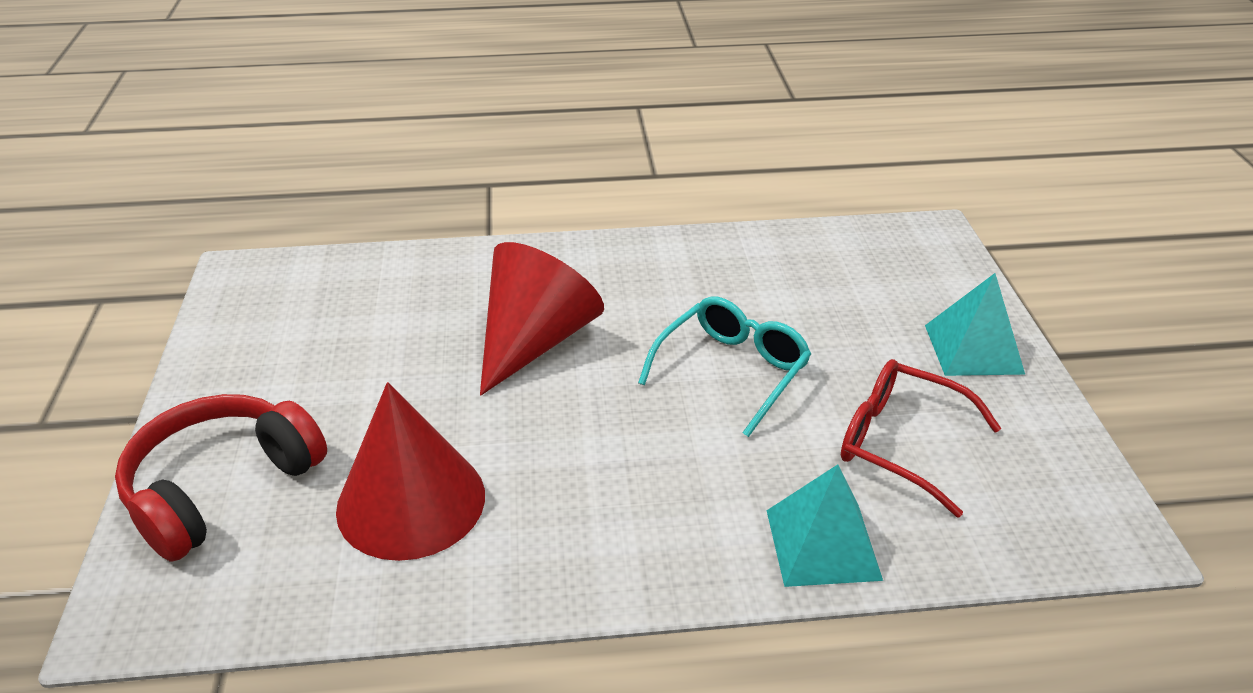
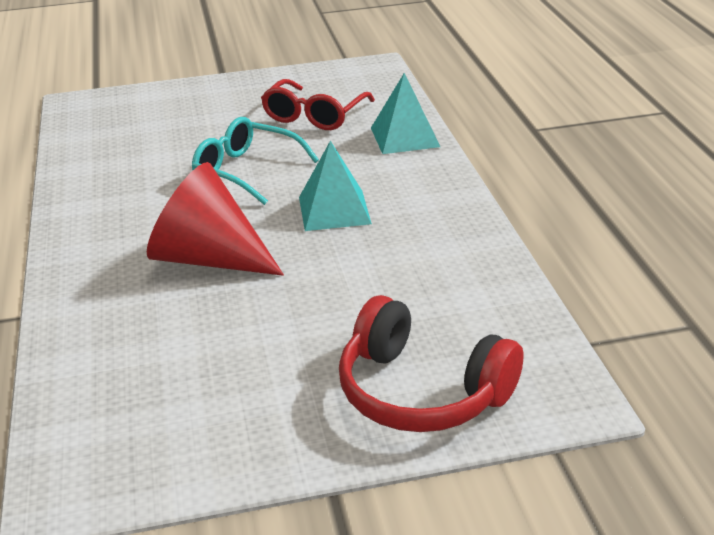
camera: 95 degrees left, 5 degrees down
(411, 501) = (411, 287): red cone -> none
(973, 349) = (220, 94): turquoise pyramid -> turquoise pyramid (334, 210)

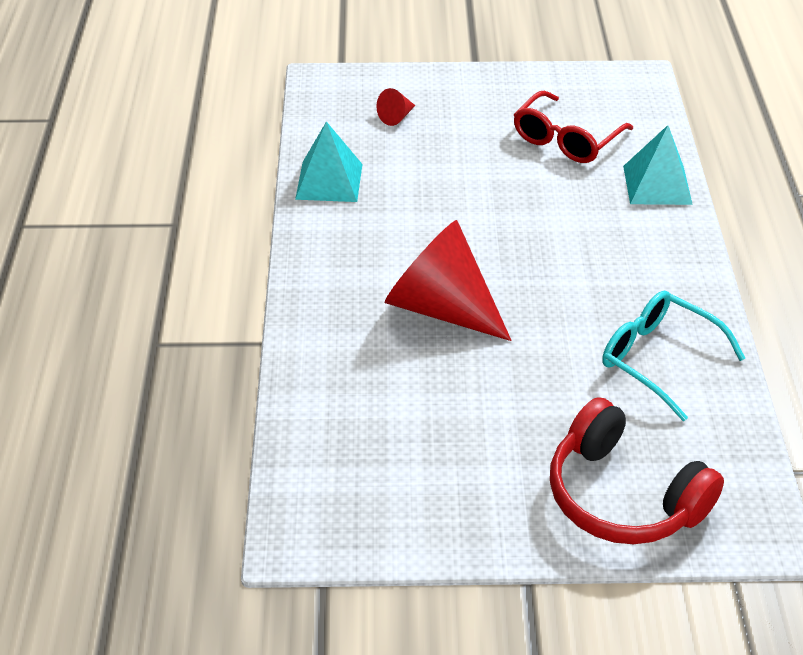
camera: 10 degrees right, 10 degrees up
(151, 119) = (396, 117): none -> red cone
(247, 171) = (488, 204): turquoise glasses -> turquoise glasses (659, 359)
(334, 210) = (570, 269): turquoise pyramid -> turquoise pyramid (329, 181)

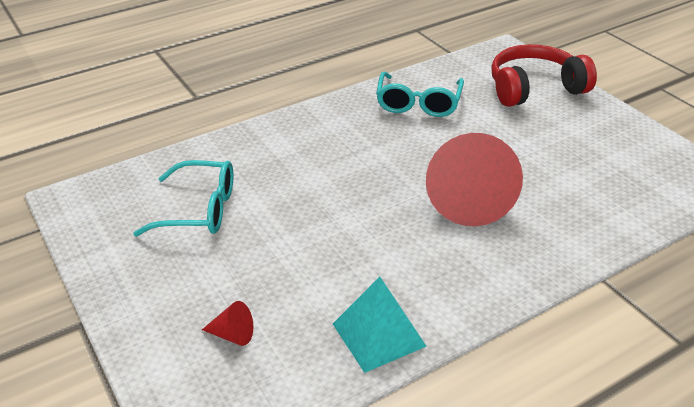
camera: 120 degrees left, 5 degrees down
(566, 139) = (198, 210): red glasses -> turquoise glasses
(622, 496) = (534, 88): red headphones -> red headphones turned 120 degrees counterclockwise
(657, 185) = (232, 149): turquoise pyramid -> none

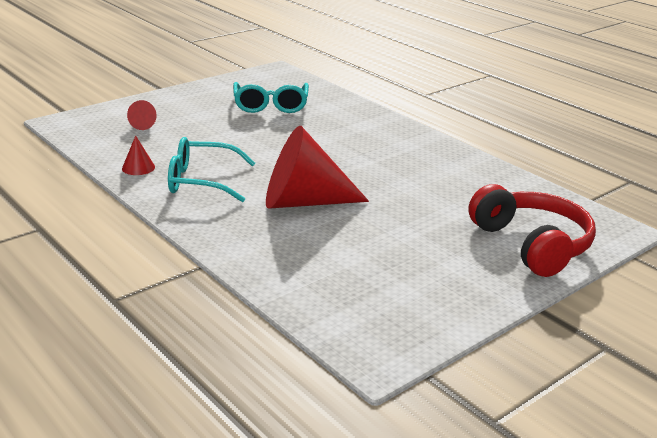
camera: 80 degrees right, 10 degrees down
(379, 335) = (138, 167): turquoise pyramid -> red cone
(418, 103) = (461, 179): turquoise glasses -> turquoise glasses (202, 181)

